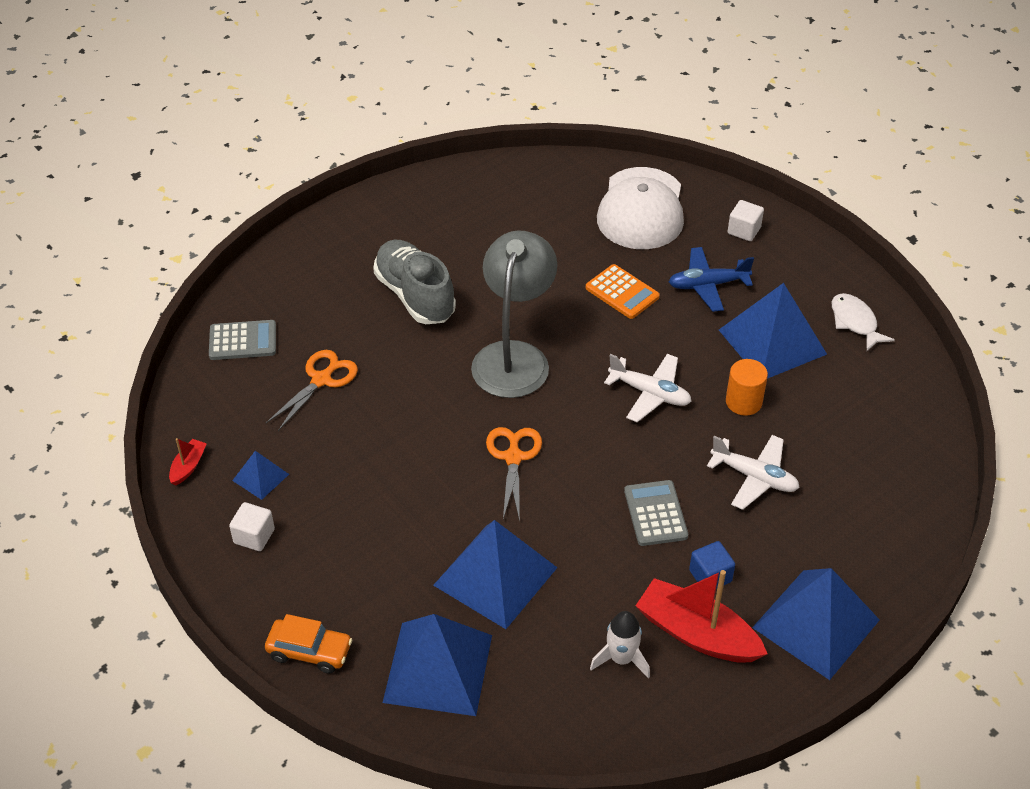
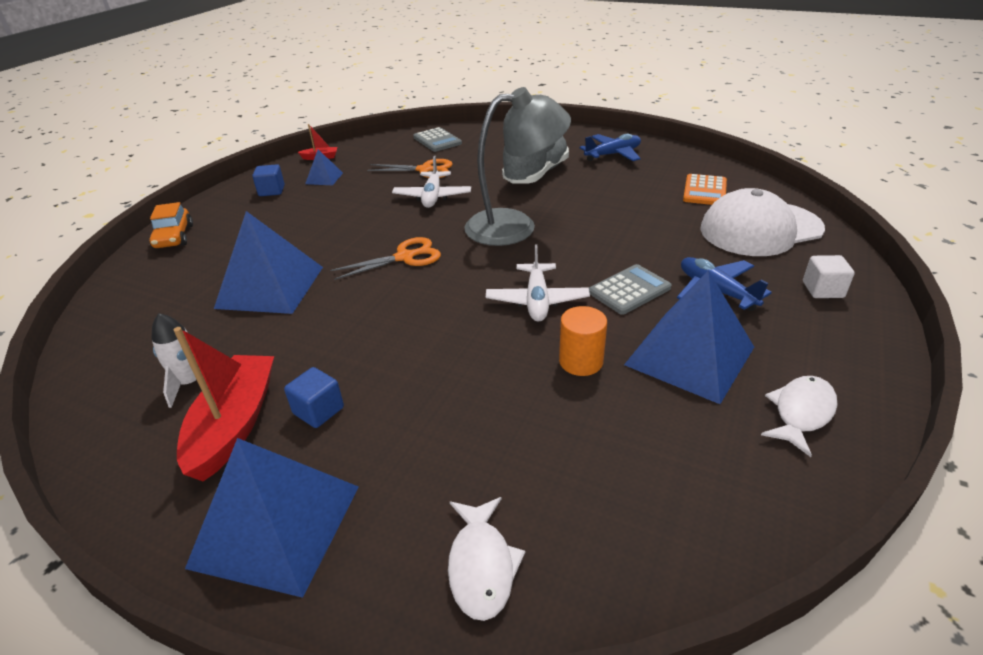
camera: 65 degrees right, 10 degrees down
(254, 536) = (272, 191): white cube -> blue cube
(421, 220) = (613, 154): none -> blue plane
(438, 668) = (165, 290): blue pyramid -> none
(622, 292) = (645, 250): orange calculator -> orange calculator (704, 191)
(655, 513) = (385, 349): grey calculator -> grey calculator (629, 290)
(754, 477) = (478, 402): white plane -> white plane (432, 197)
(895, 526) = (481, 565): none -> white fish

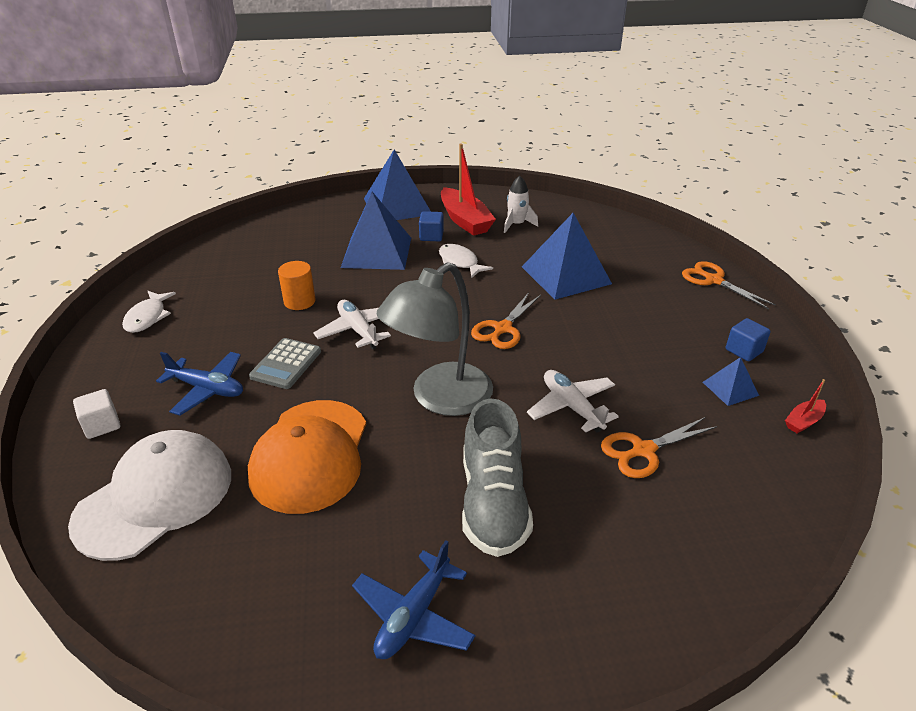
camera: 145 degrees right, 0 degrees up
(174, 237) = (714, 280): orange car -> orange scissors
(437, 140) = (726, 533): grey calculator -> none
(481, 565) = (301, 222): white fish -> white fish (460, 262)
(636, 221) = (310, 455): none -> orange cap
(690, 356) = (224, 328): blue pyramid -> blue pyramid (376, 252)
(704, 191) = (233, 559): orange calculator -> none

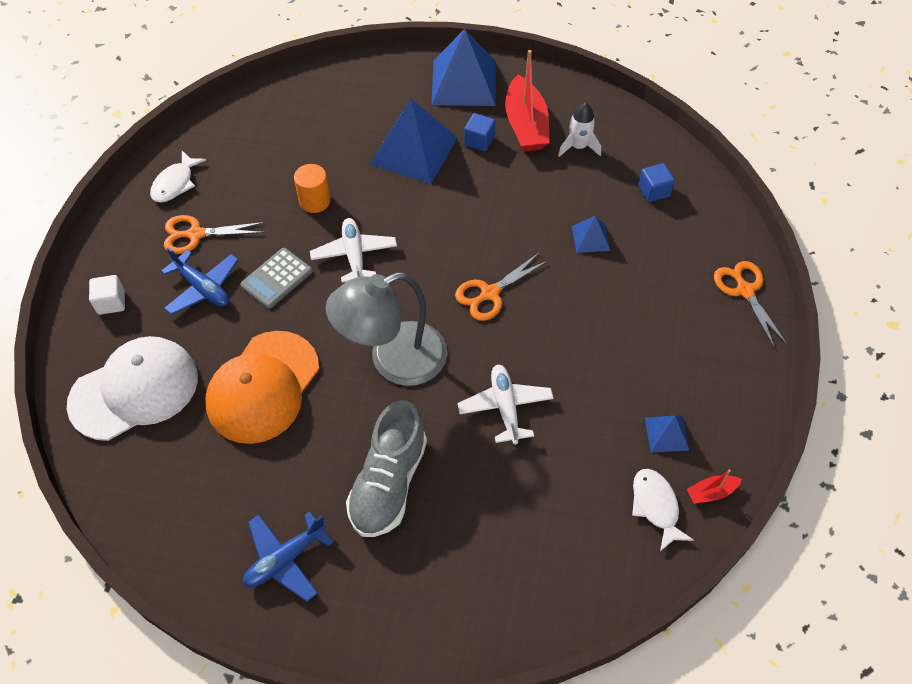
camera: 20 degrees right, 20 degrees up
(460, 262) = (491, 189): white fish -> white fish (656, 506)
(565, 275) = (590, 238): blue pyramid -> blue pyramid, size x0.48
(643, 450) = (542, 474): orange scissors -> orange scissors (196, 234)
(744, 350) = (712, 393): blue cube -> blue cube (654, 191)

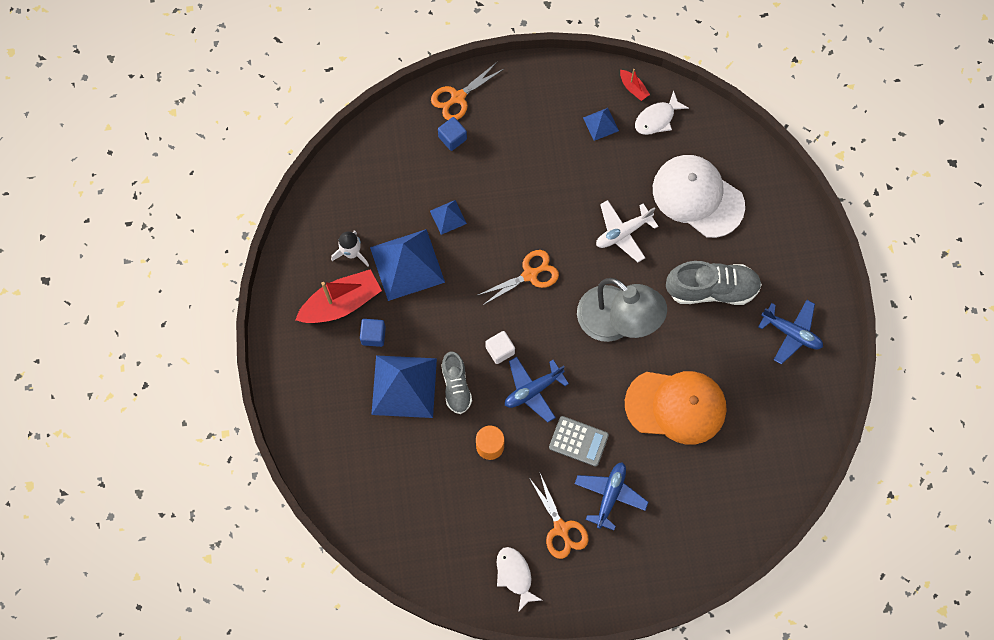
camera: 110 degrees left, 15 degrees up
(111, 302) = (651, 561): white cube -> white cube (500, 350)
(134, 390) = (717, 499): white cap -> white cap (697, 197)
(175, 183) = (515, 575): white fish -> white fish turned 120 degrees counterclockwise
(354, 255) = (533, 390): white plane -> blue plane
(392, 191) = (456, 386): none -> grey shoe
(463, 82) = (305, 373): blue pyramid -> blue pyramid (407, 265)
(490, 293) = (530, 275): orange scissors -> orange scissors turned 60 degrees counterclockwise
(654, 191) = (381, 182): blue cube -> blue cube (452, 138)

